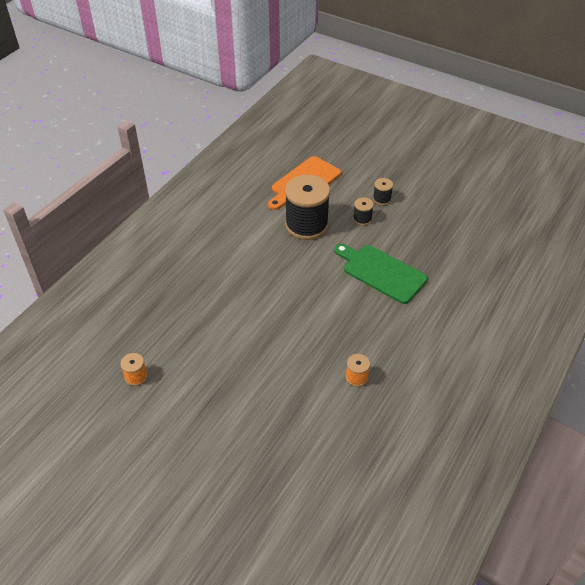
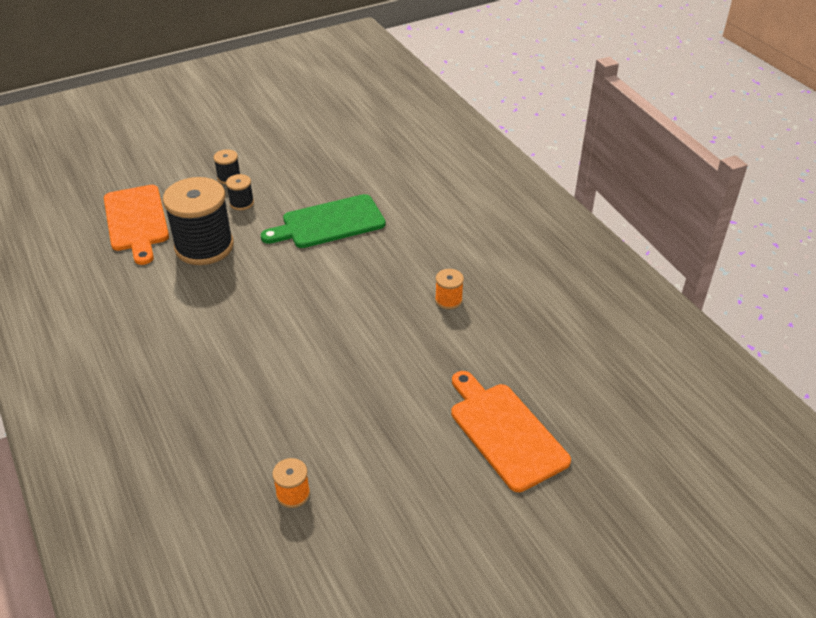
camera: 60 degrees left, 5 degrees down
(251, 469) = (505, 432): none -> orange cutting board

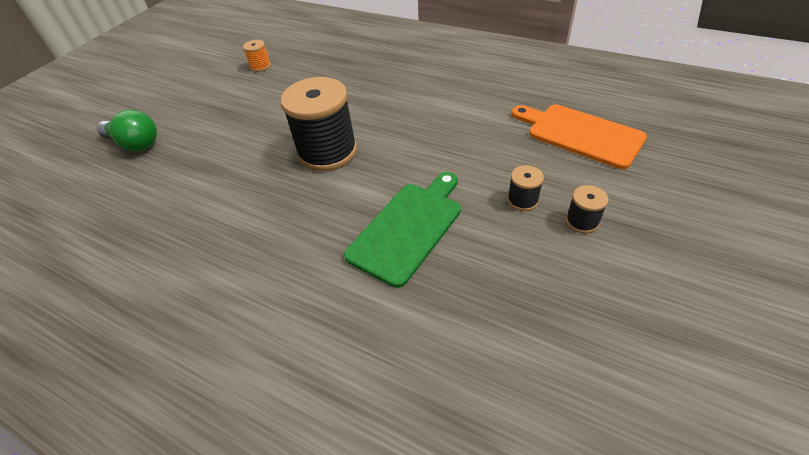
camera: 150 degrees right, 5 degrees up
(204, 246) = (490, 145): black spool -> black spool (327, 152)
(448, 300) = (222, 212): orange spool -> none
(505, 432) = (135, 144): orange cutting board -> green light bulb

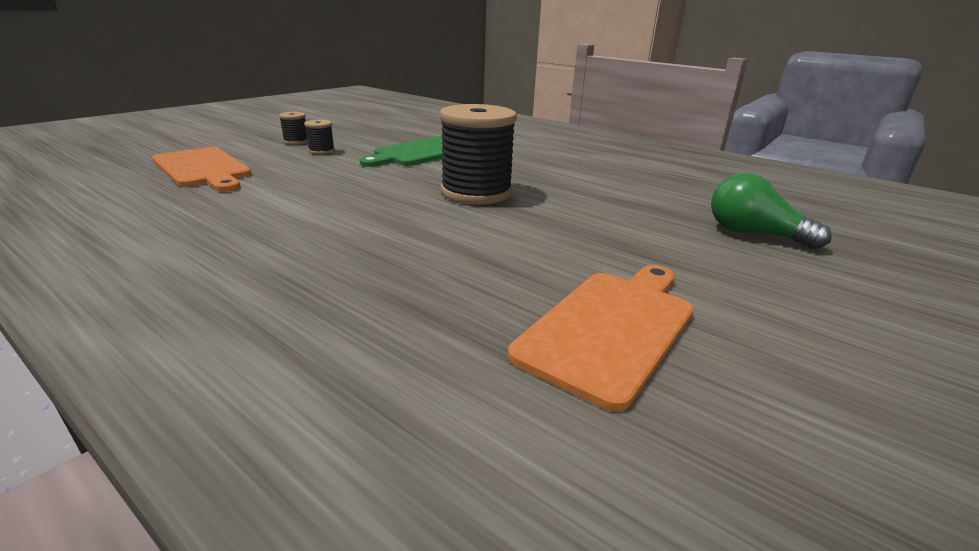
camera: 175 degrees left, 20 degrees down
(260, 66) = (611, 327): orange spool -> orange cutting board

